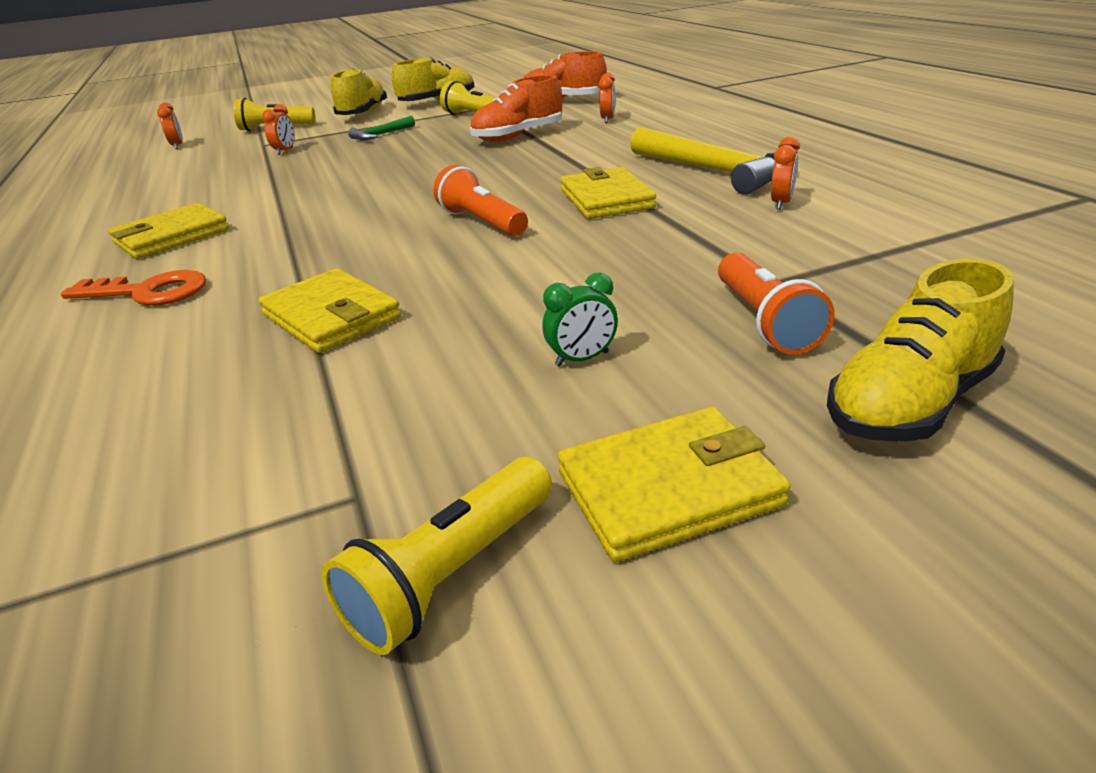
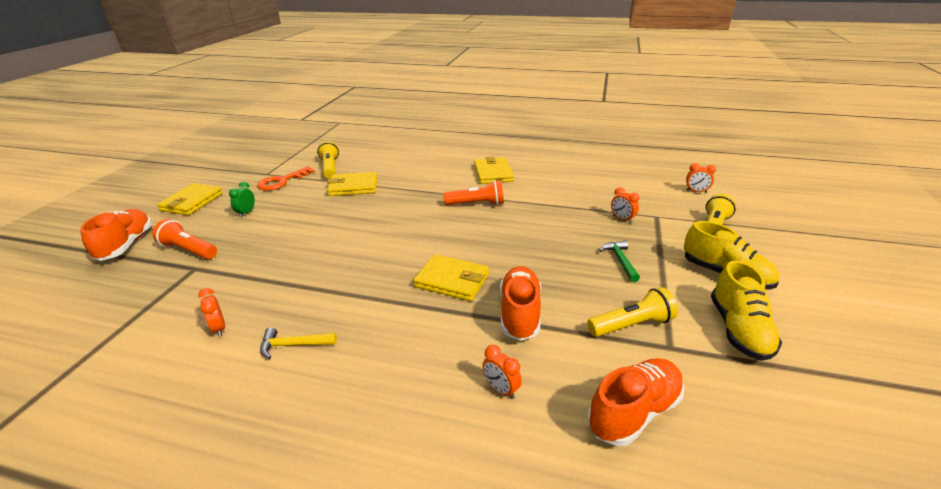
camera: 125 degrees right, 0 degrees up
(149, 292) = (434, 165): orange key -> orange key (281, 181)
(451, 573) = (228, 176): yellow flashlight -> yellow flashlight (330, 168)
(482, 222) = (377, 236): orange flashlight -> orange flashlight (477, 204)
(606, 199) = (336, 280): yellow wallet -> yellow wallet (452, 280)
(716, 171) = (293, 345): yellow hammer -> yellow hammer, size x0.49
(910, 403) = (126, 245): yellow shoe -> orange shoe

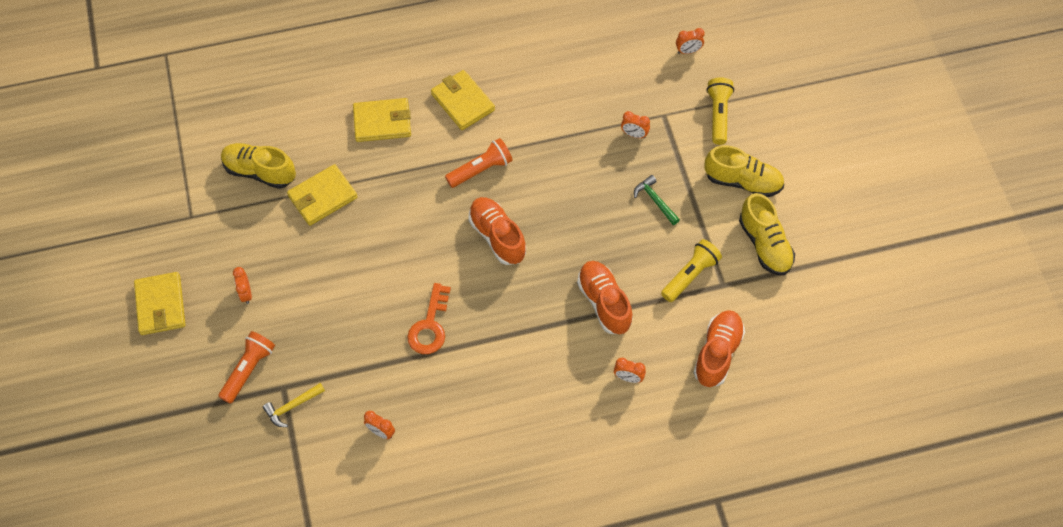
camera: 30 degrees left, 30 degrees up
(126, 245) = (174, 395): orange shoe -> orange shoe (497, 236)
(189, 250) = (248, 370): orange flashlight -> orange flashlight turned 120 degrees clockwise
(246, 213) = (246, 293): green clock -> orange clock
(281, 181) = (226, 224): orange key -> orange key (430, 326)
(293, 345) = (455, 416): yellow hammer -> yellow hammer (292, 406)
(330, 168) = (260, 171): yellow flashlight -> yellow shoe
(452, 280) = (528, 291): yellow wallet -> yellow wallet (382, 122)

